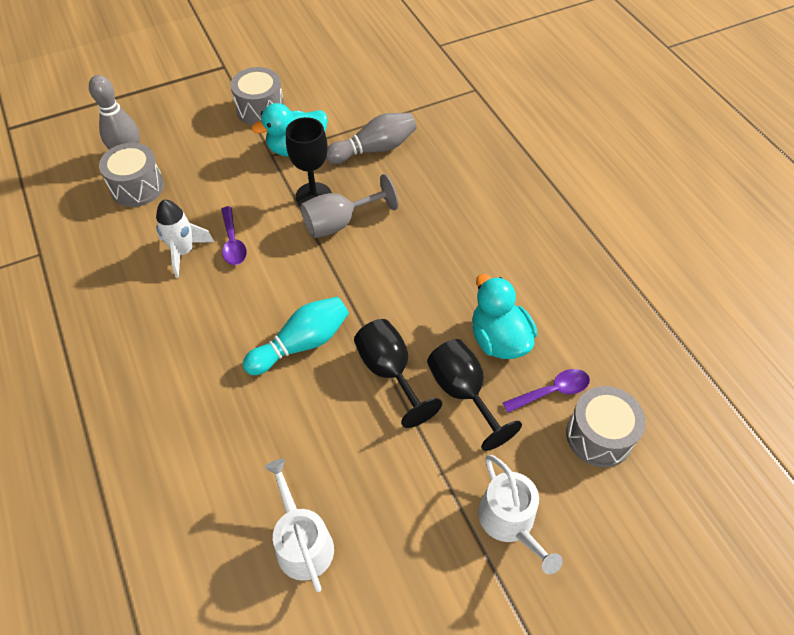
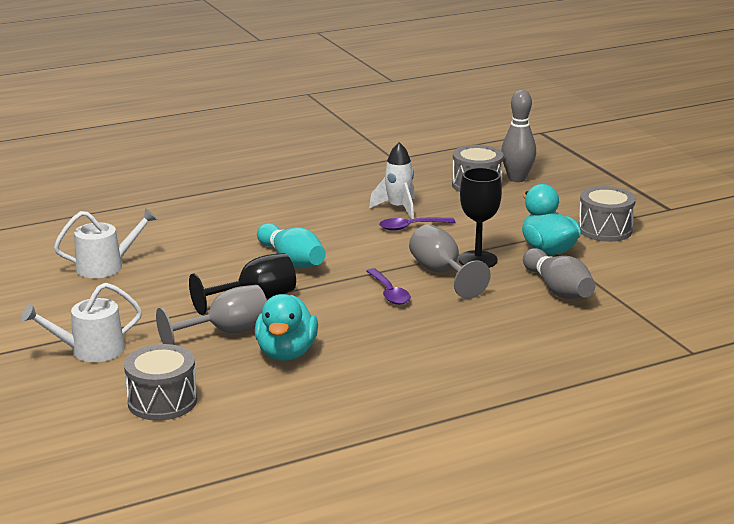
camera: 90 degrees right, 30 degrees down
(463, 392) = (227, 332): black goblet -> grey goblet
(499, 339) = (286, 353): turquoise duck -> turquoise duck turned 120 degrees clockwise
(552, 391) = (219, 379): purple spoon -> purple spoon (389, 293)

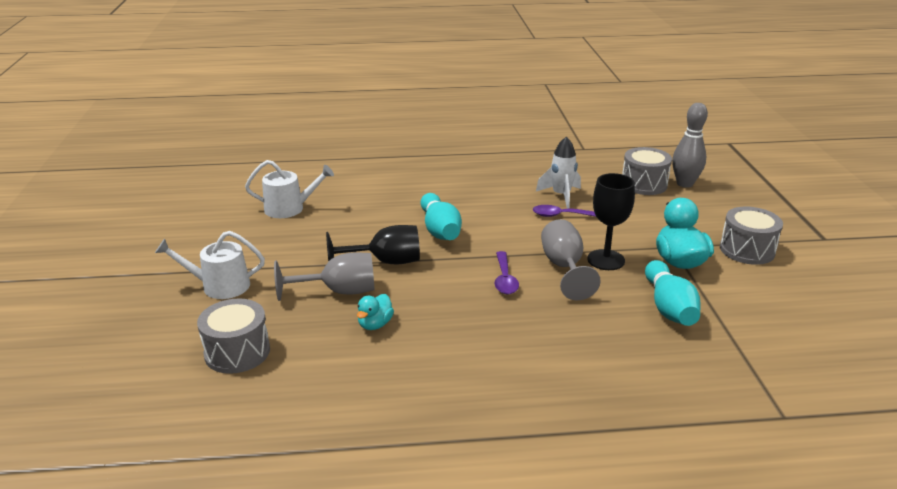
camera: 20 degrees right, 5 degrees up
(286, 353) = (375, 324): turquoise duck -> turquoise duck, size x0.56
(558, 289) = (669, 307): grey bowling pin -> turquoise bowling pin

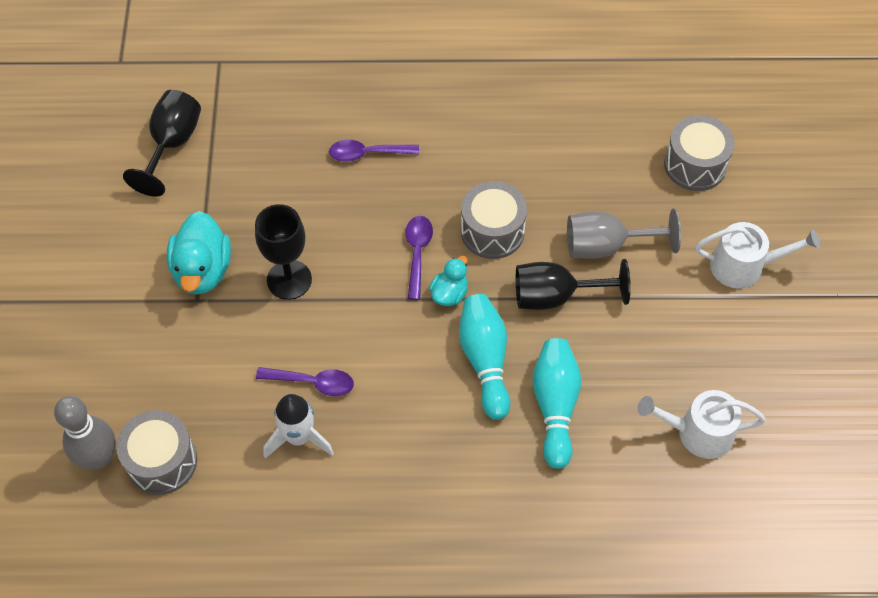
camera: 175 degrees left, 30 degrees up
(375, 324) = (563, 192): turquoise duck -> turquoise duck (449, 293)
(564, 267) = (343, 269): grey goblet -> none
(574, 342) = (367, 153): none -> purple spoon
(669, 307) = (252, 195): turquoise bowling pin -> turquoise bowling pin (555, 406)
(747, 250) = (108, 286): grey drum -> grey drum (492, 231)
(773, 339) = (172, 144): none -> black goblet

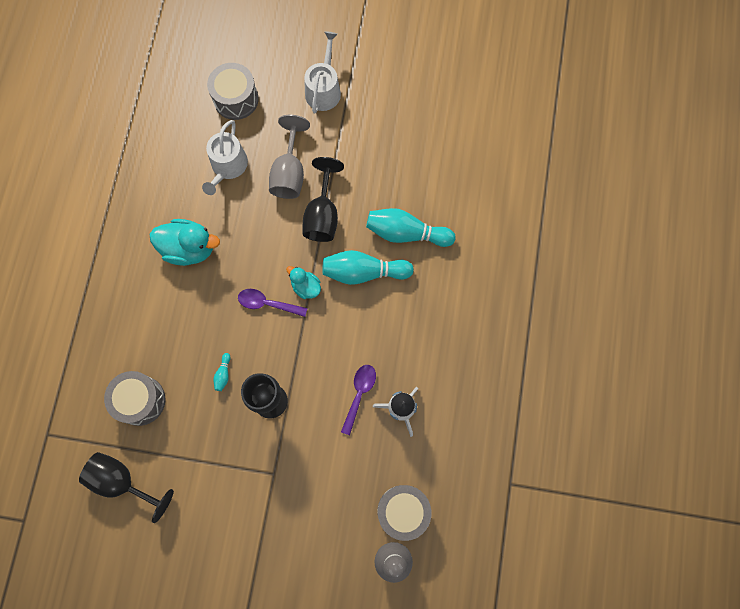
camera: 80 degrees left, 15 degrees up
(202, 270) = (248, 467): turquoise duck -> turquoise duck (189, 248)
(316, 221) = (223, 374): none -> turquoise bowling pin
(367, 153) = (170, 327): purple spoon -> none
(492, 231) = (260, 247): grey drum -> grey drum (140, 400)
(698, 432) = (440, 149): white watering can -> white watering can (228, 167)

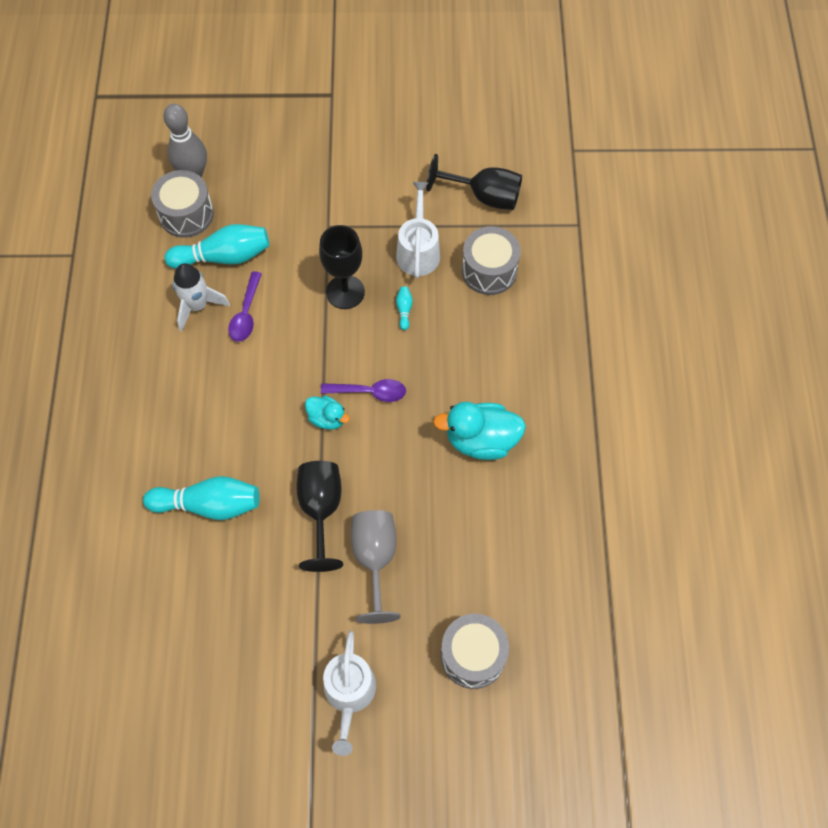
camera: 170 degrees right, 10 degrees down
(228, 167) = (459, 553): white watering can -> white watering can (418, 251)
(364, 272) = (258, 447): turquoise bowling pin -> turquoise bowling pin (223, 257)

